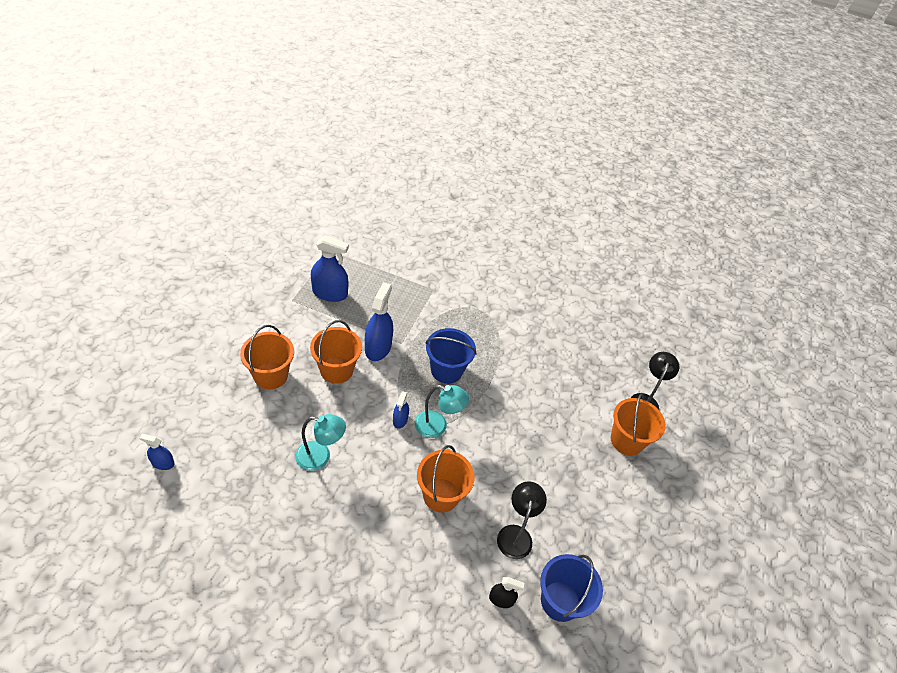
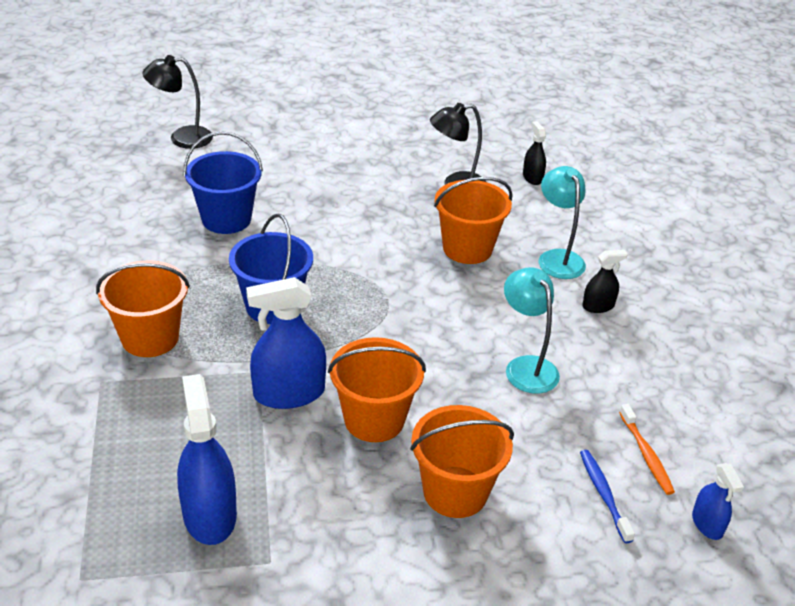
camera: 115 degrees left, 10 degrees down
(217, 432) = (603, 494): none -> blue toothbrush
(220, 469) = (646, 455): none -> orange toothbrush
(338, 534) = (598, 306): none -> black spray bottle
(400, 420) = (398, 318): blue spray bottle -> none
(437, 426) = (376, 282): turquoise lamp -> turquoise lamp (557, 258)
(560, 601) = (494, 145): blue bucket -> blue bucket (226, 219)
(626, 440) = (258, 141): orange bucket -> orange bucket (150, 338)

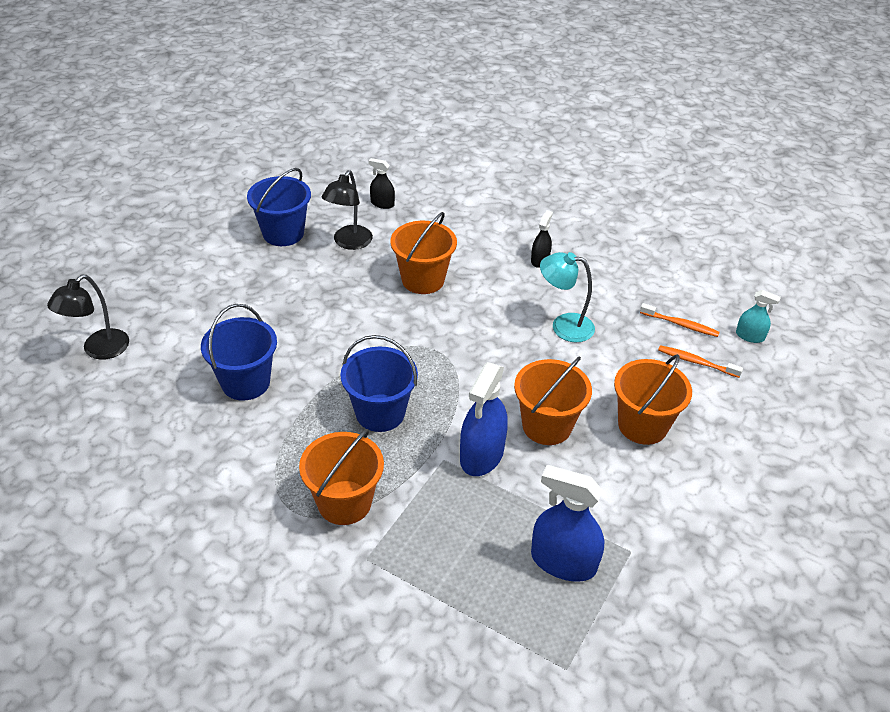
camera: 50 degrees left, 5 degrees up
(419, 149) = (283, 233): none -> blue bucket
(557, 258) = (477, 246): turquoise lamp -> none
(603, 494) = (696, 362): blue toothbrush -> orange toothbrush
(707, 524) = (750, 336): blue spray bottle -> turquoise spray bottle

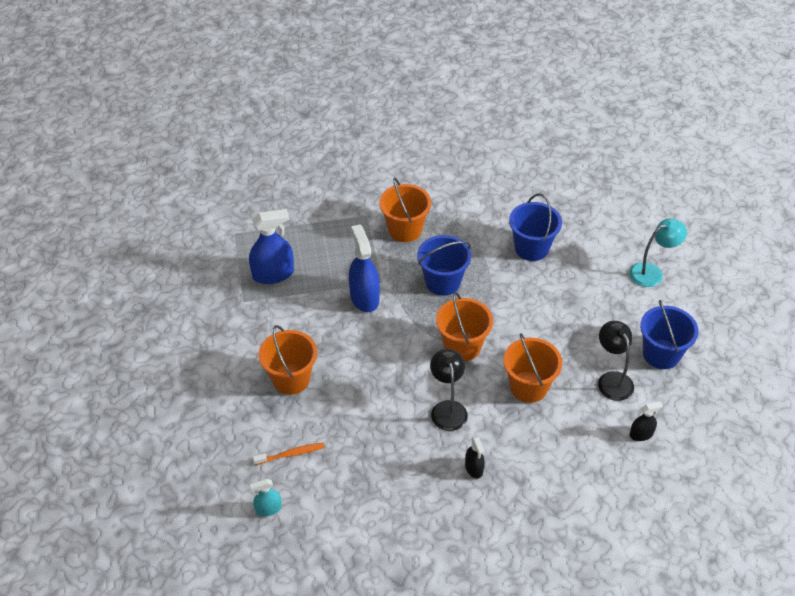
camera: 140 degrees right, 5 degrees up
(99, 350) = (627, 211): black lamp -> black lamp (447, 409)
(547, 426) = (346, 339): orange bucket -> orange bucket (462, 346)
(563, 326) = (401, 419): turquoise lamp -> turquoise lamp (652, 272)
(680, 324) = (325, 482): orange toothbrush -> none

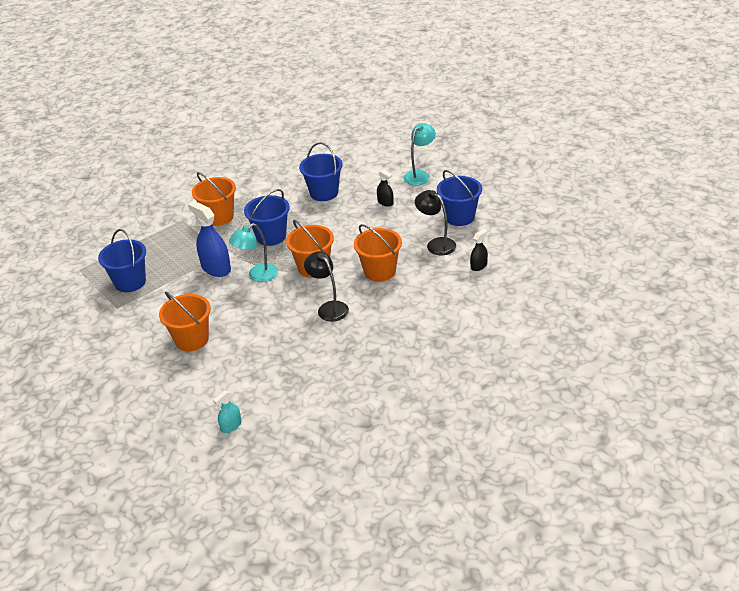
camera: 25 degrees left, 10 degrees down
(273, 274) = (130, 282): blue spray bottle -> blue bucket
(291, 454) = (225, 385): orange toothbrush -> none
(400, 328) = (257, 276): none -> turquoise lamp
(474, 468) = (374, 334): black spray bottle -> black spray bottle (385, 202)

